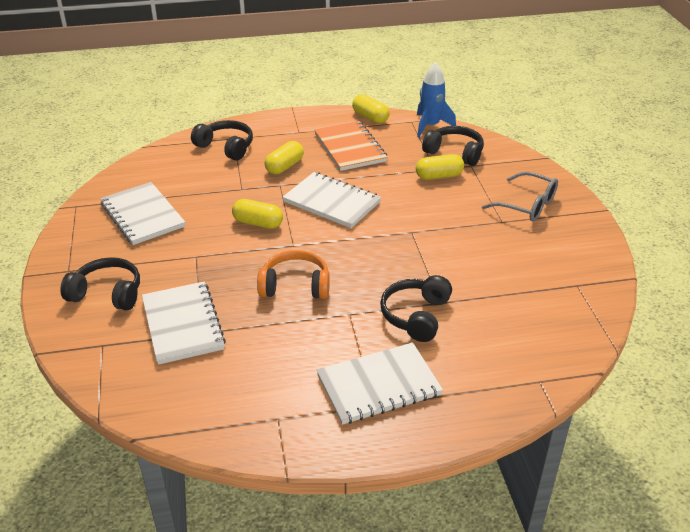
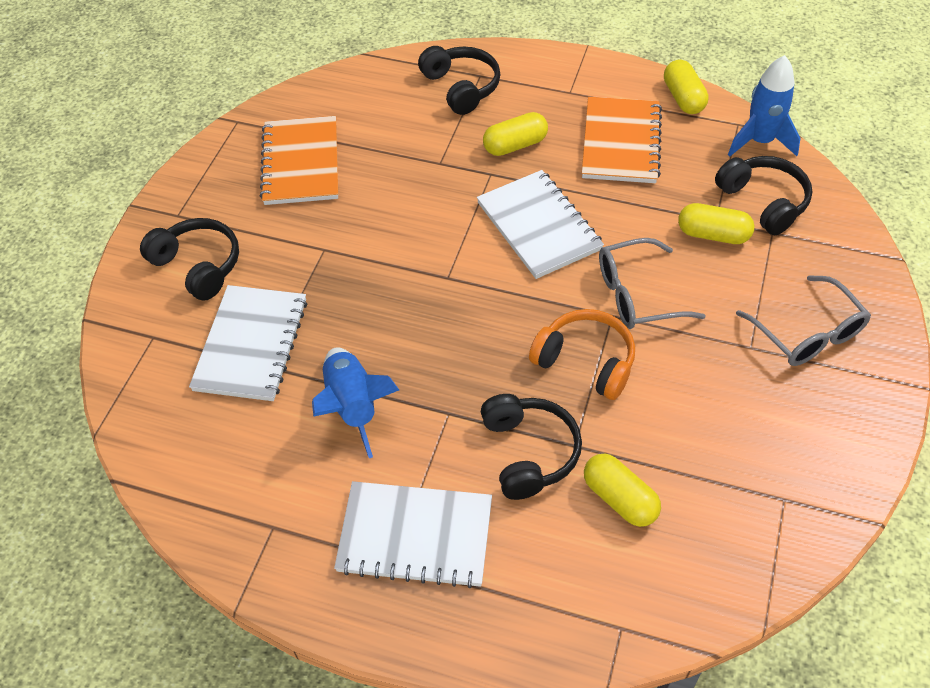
camera: 30 degrees right, 15 degrees up
(142, 215) = (301, 163): white notebook -> orange notebook
(258, 223) = (426, 226): yellow capsule -> yellow capsule (619, 498)
(282, 333) = (352, 406): none -> blue rocket
(295, 286) = (411, 342): orange headphones -> orange headphones (585, 361)
(416, 316) = (529, 452): black headphones -> black headphones turned 120 degrees clockwise
(418, 217) = (637, 295): none -> grey glasses

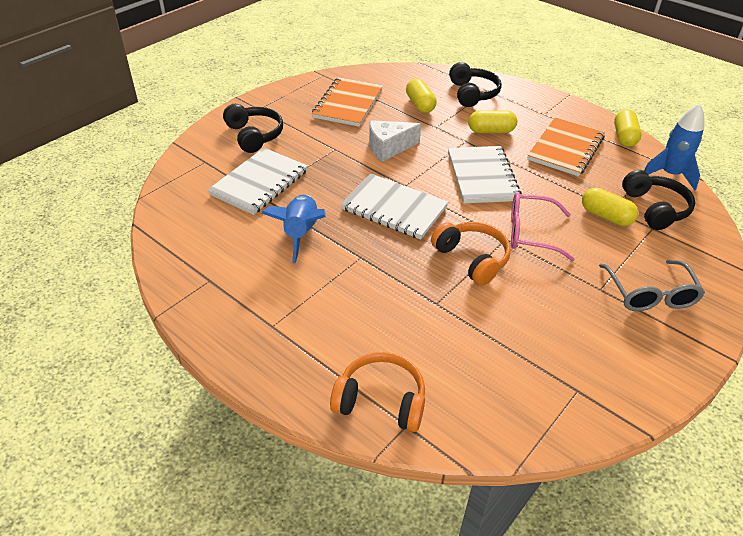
camera: 20 degrees right, 10 degrees down
(395, 221) = (388, 148): none -> white cheese
(415, 536) = (295, 317): white notebook -> white notebook (394, 208)
(529, 452) = (401, 297): black headphones -> none
(577, 608) = (381, 400): none -> orange headphones
(619, 498) = (450, 346): yellow capsule -> yellow capsule (420, 104)
(637, 295) = (531, 233): grey glasses -> pink glasses

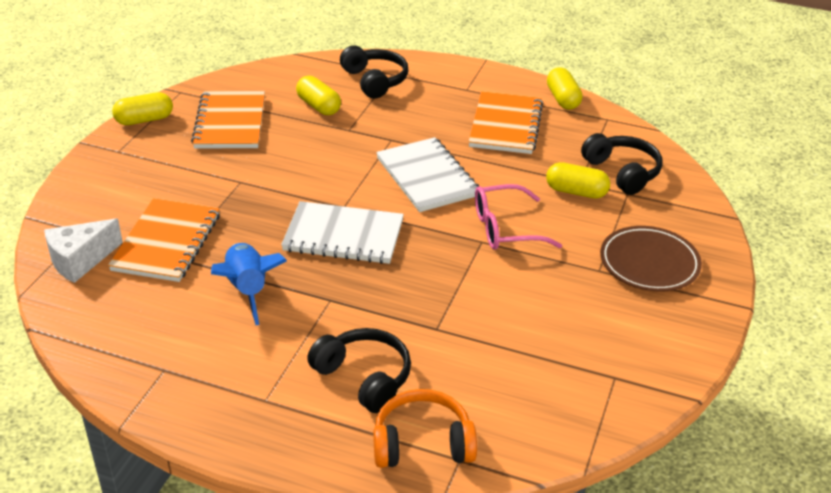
camera: 20 degrees left, 5 degrees down
(254, 135) = (130, 186): black headphones -> black headphones (364, 377)
(259, 183) = (167, 242): white notebook -> orange notebook
(388, 148) = (305, 166): white cheese -> white cheese (80, 260)
(472, 259) = (454, 271): orange headphones -> none
(491, 131) = (415, 122): yellow capsule -> yellow capsule (144, 120)
(650, 294) = (649, 263): grey glasses -> brown plate
(670, 175) = (624, 131): blue rocket -> none

